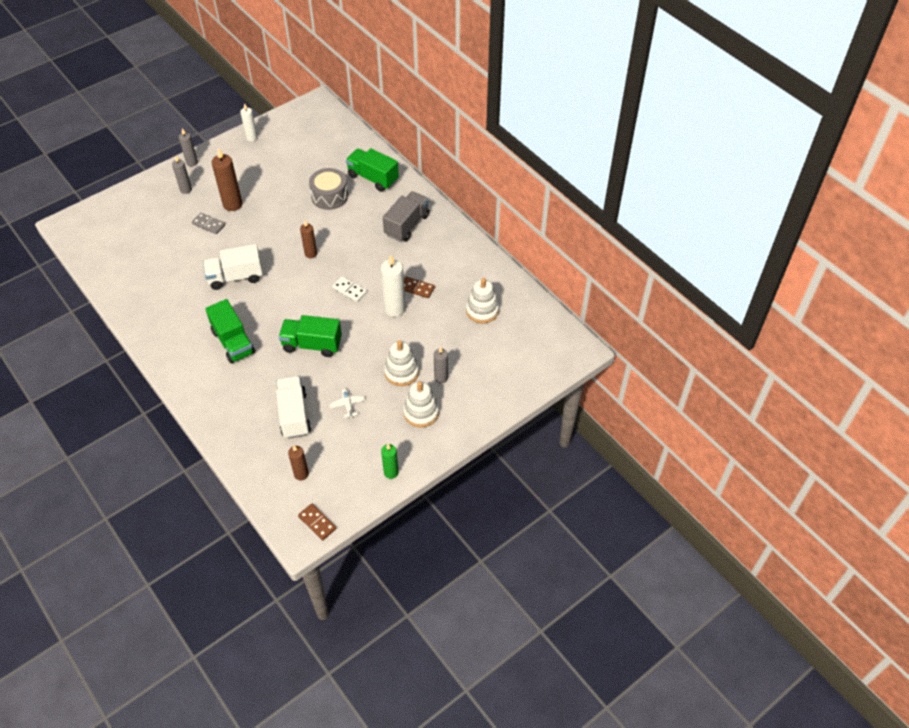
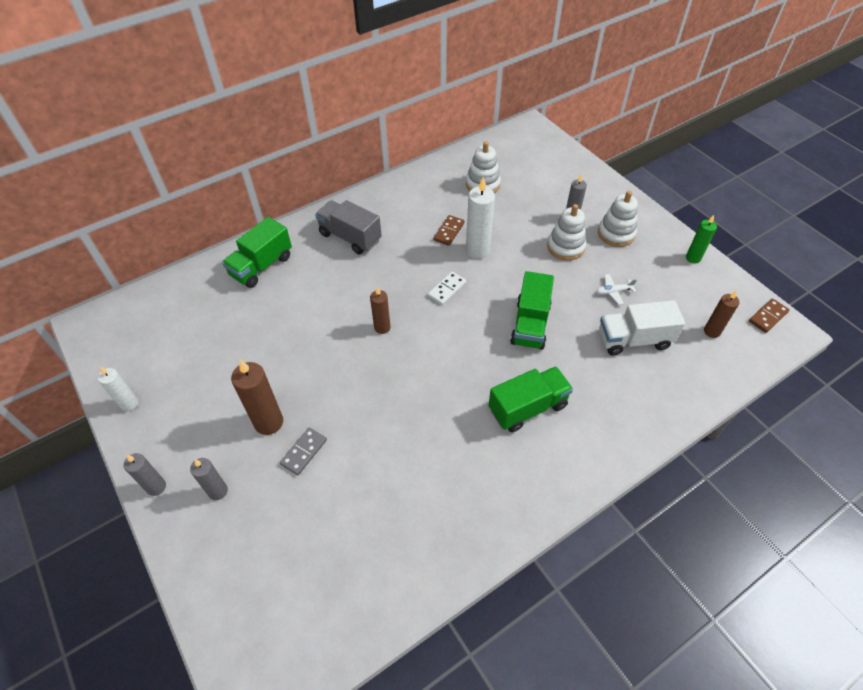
camera: 85 degrees left, 0 degrees up
(235, 277) = (413, 411): white truck -> none
(329, 196) = (282, 309): grey drum -> none

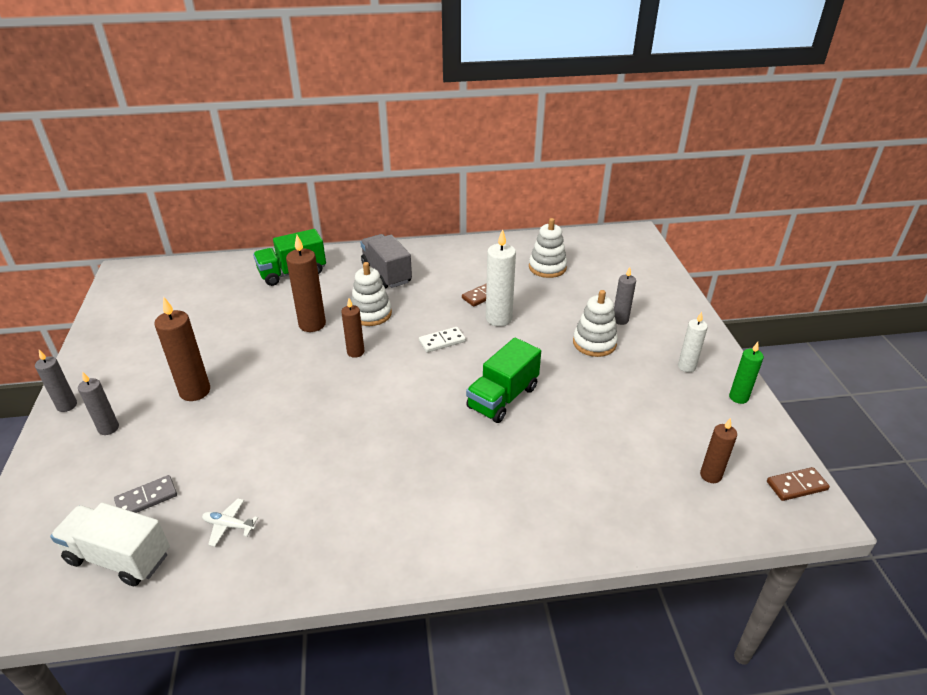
camera: 25 degrees right, 15 degrees down
(129, 404) = (103, 338): white candle -> white candle (686, 367)
(304, 452) = (203, 426): grey domino -> grey domino (146, 498)
(322, 314) = (312, 324): none -> brown candle
(528, 407) = (441, 470): green truck -> none
(613, 291) = (618, 398): white plane -> white plane (229, 525)
(616, 233) = (661, 348): white stacking toy -> white stacking toy (371, 314)
(634, 339) = (608, 450): white truck -> white truck (119, 557)

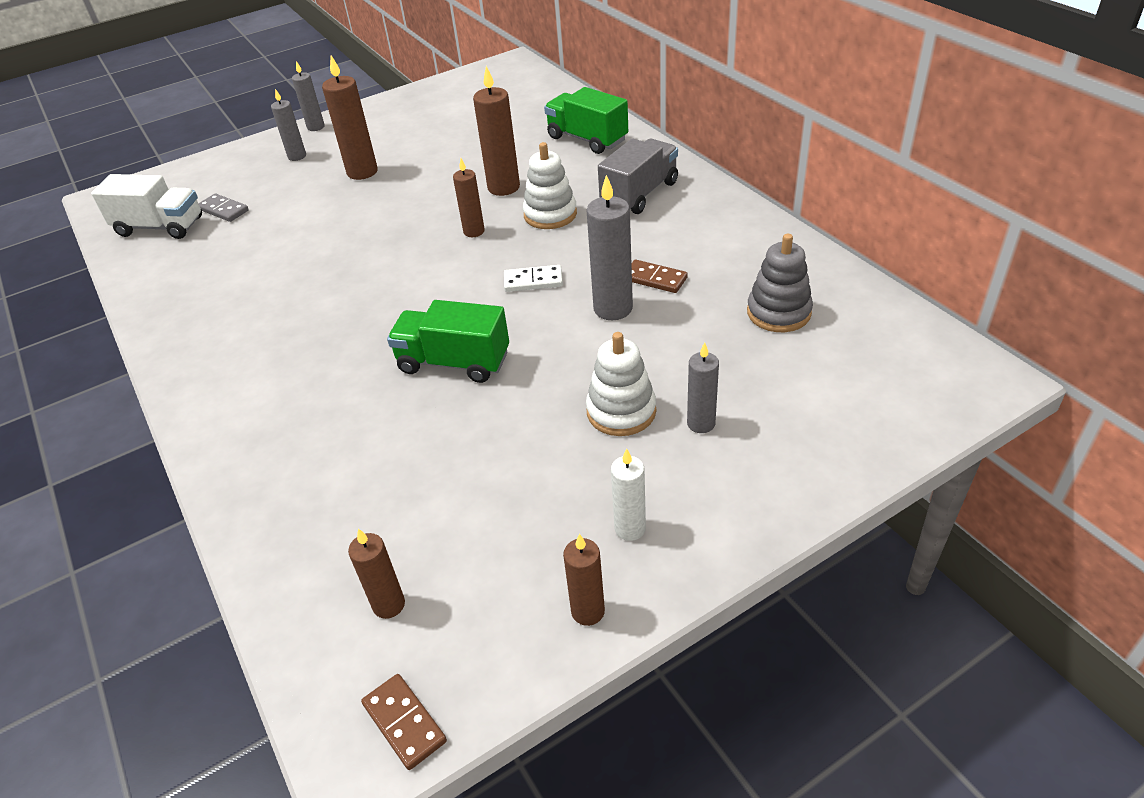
camera: 70 degrees right, 5 degrees up
(119, 557) = (160, 227): white truck -> white truck turned 105 degrees clockwise
(229, 525) = (204, 261): white plane -> none
(442, 341) = (533, 281): white domino -> white domino turned 45 degrees counterclockwise
(498, 319) = (613, 308): white candle -> grey candle
(547, 267) = (778, 312): white stacking toy -> grey stacking toy
(738, 397) = (588, 611): green candle -> brown candle

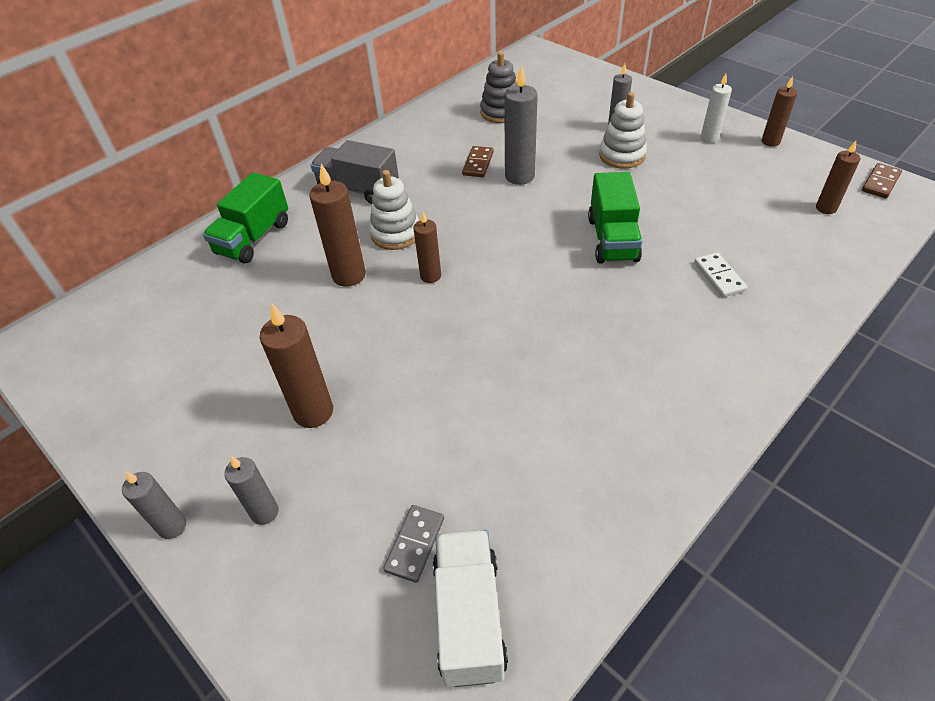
camera: 105 degrees left, 5 degrees up
(533, 281) = (497, 222): white domino -> white domino (719, 277)

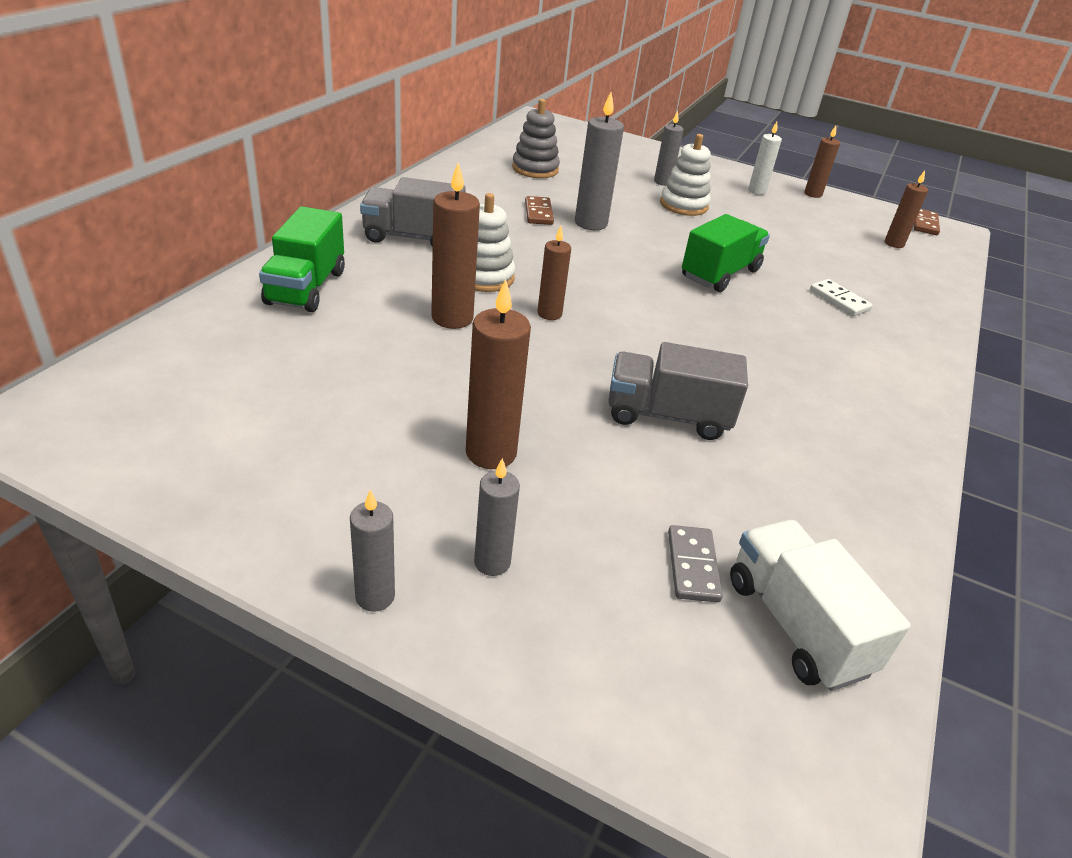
camera: 25 degrees left, 10 degrees down
(475, 392) = (667, 416): none -> grey truck
(612, 239) = (720, 274): green truck -> green truck turned 120 degrees counterclockwise

